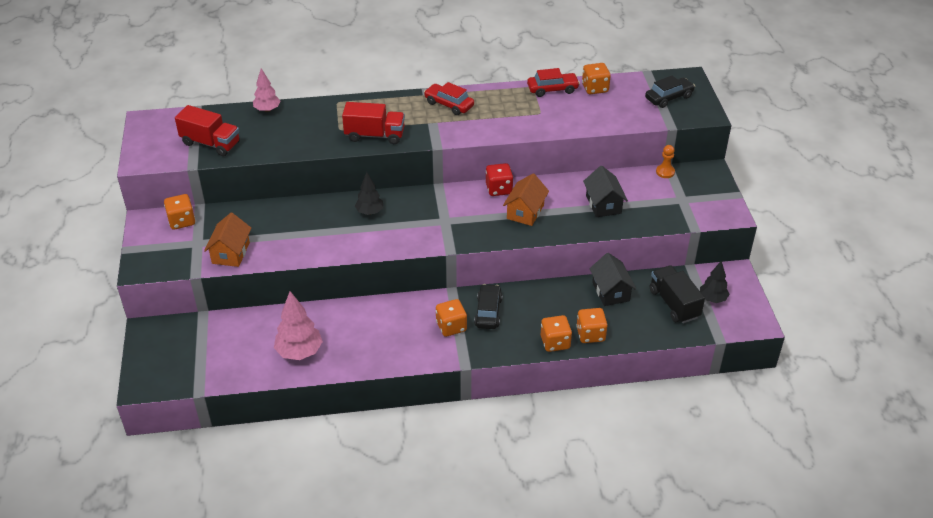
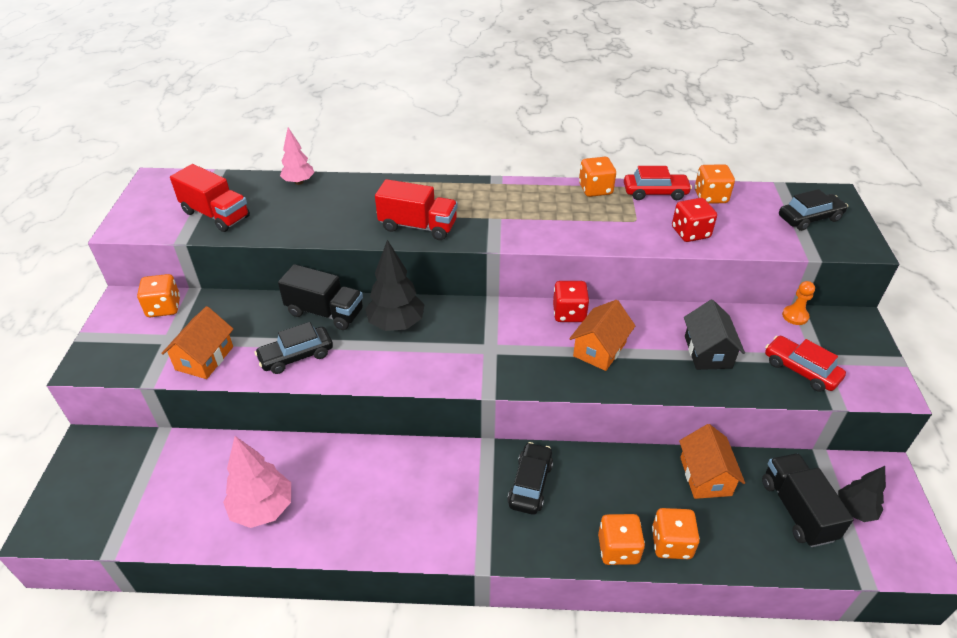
camera: 10 degrees right, 0 degrees up
(300, 243) = (296, 356): none -> black car
(311, 210) = (325, 312): none -> black truck
(370, 212) = (396, 324): black tree -> black tree, size x1.56
(449, 104) = (520, 198): red car -> red car (800, 370)
(451, 327) = (475, 500): orange dice -> orange dice (595, 189)
(581, 118) = (690, 233): none -> red dice
(610, 291) = (705, 476): black house -> orange house

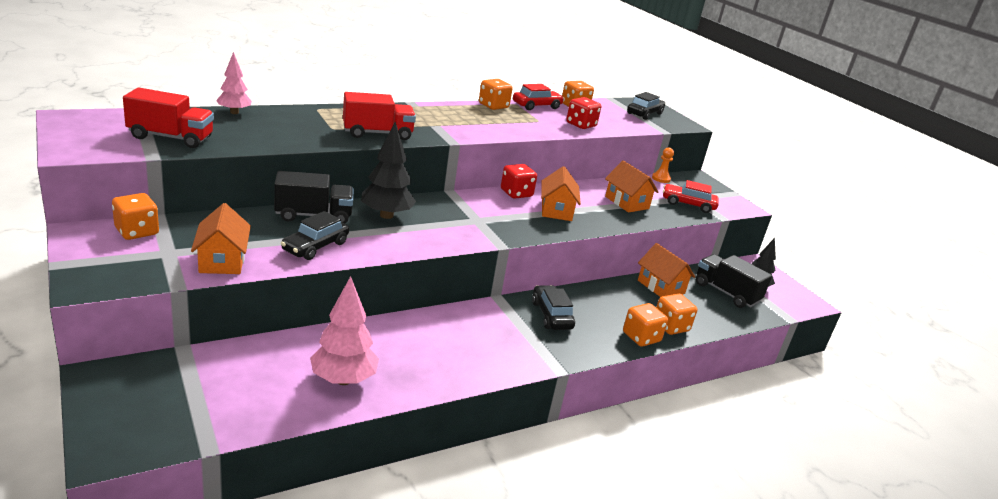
camera: 35 degrees left, 15 degrees down
(708, 352) = (627, 202): black house -> orange house

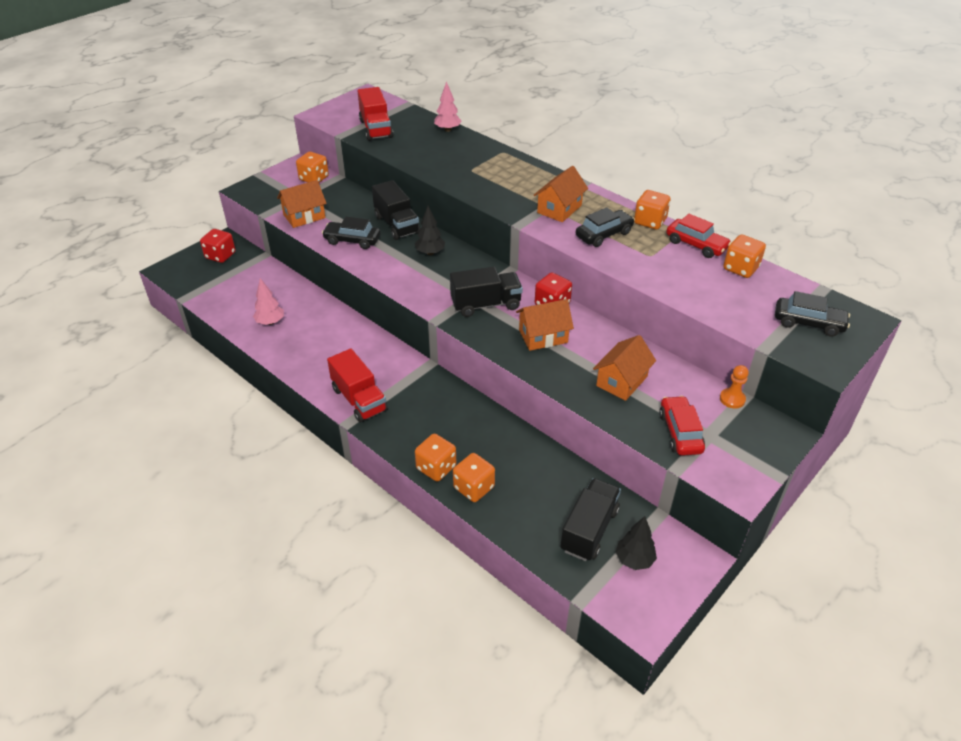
camera: 75 degrees right, 15 degrees up
(343, 379) = (270, 322): pink tree -> pink tree, size x0.64
(377, 133) = (487, 189): red truck -> red truck (359, 399)
(386, 215) = (430, 253): black tree -> black tree, size x0.64
(495, 217) = (486, 304): none -> black truck
(551, 315) = (427, 401): black car -> black car (604, 234)
(581, 125) = (682, 283): red dice -> red dice (220, 255)
(661, 287) = (549, 469): orange house -> orange house (559, 209)

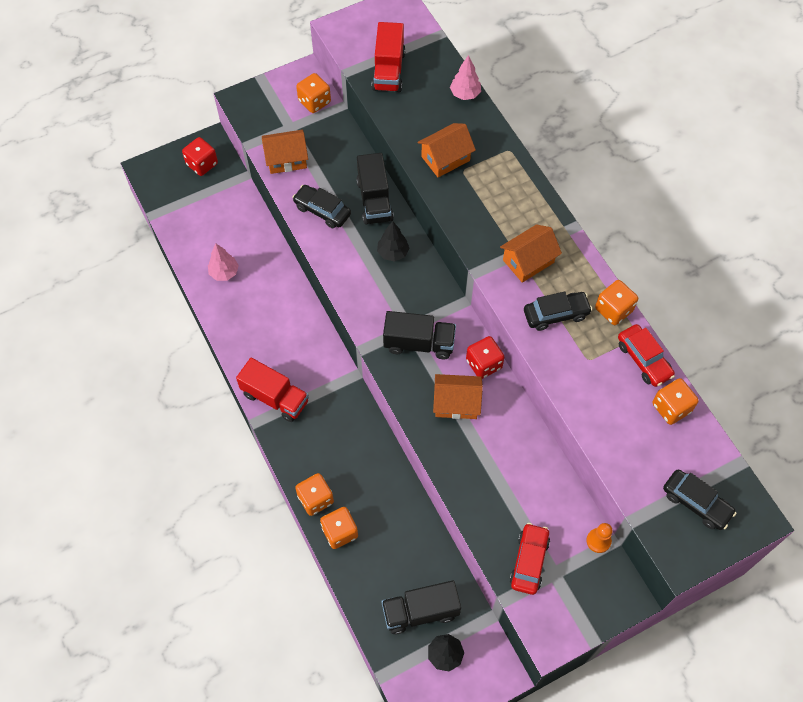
camera: 20 degrees right, 20 degrees up
(359, 399) = (275, 397): red truck -> red truck turned 45 degrees counterclockwise
(589, 530) = (420, 611): black truck -> black truck turned 150 degrees counterclockwise
(621, 381) = (505, 483): orange house -> orange house (445, 158)

